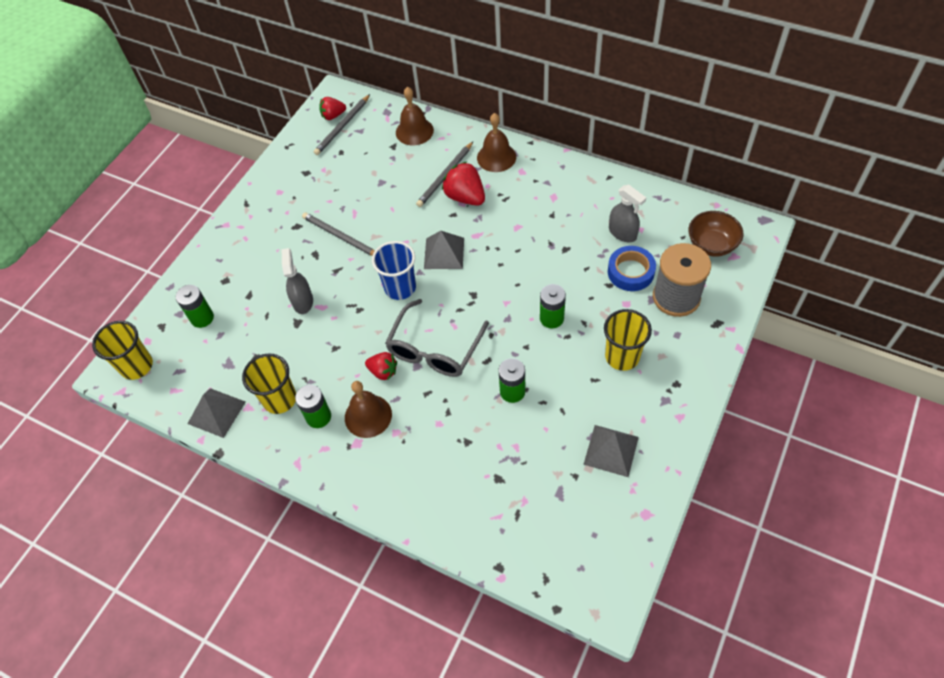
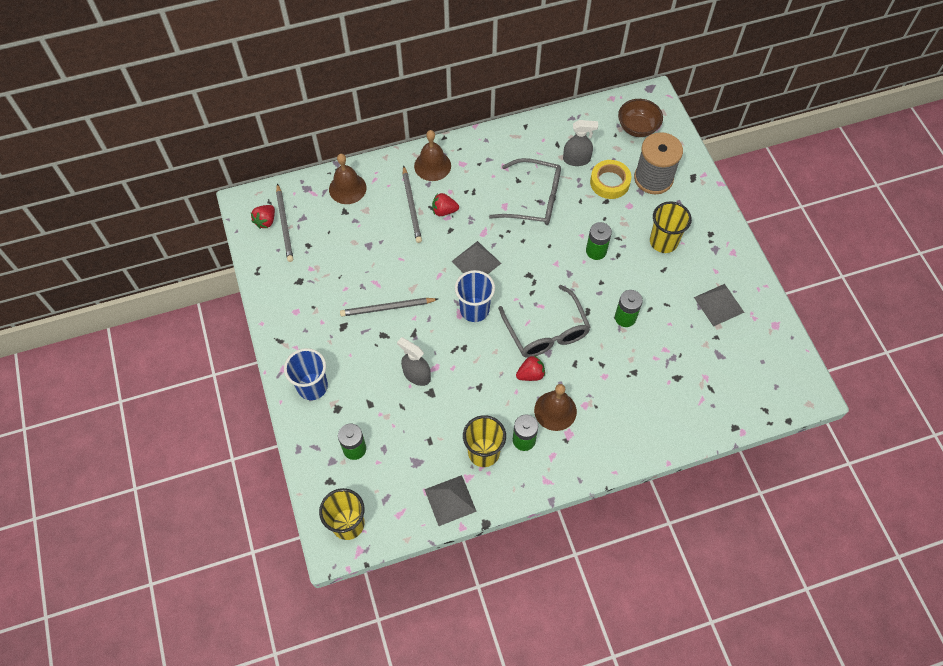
camera: 50 degrees left, 5 degrees up
(228, 252) = (312, 386): none -> blue cup
(465, 197) = (444, 211): red strawberry -> red strawberry, size x0.62
(547, 239) = (534, 199): none -> grey glasses
(630, 272) = (609, 182): blue tape -> yellow tape

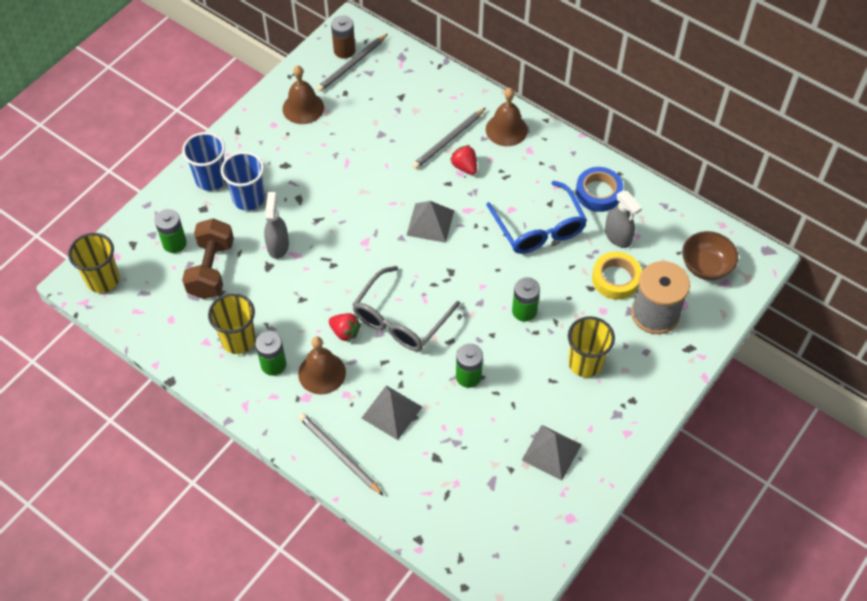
camera: 55 degrees right, 5 degrees down
(266, 221) = (344, 50): red strawberry -> brown battery
(347, 188) = (426, 84): brown bell -> brown bell (303, 108)
(387, 308) = (328, 185): grey pencil -> grey pencil (339, 454)
(402, 435) = (211, 269): none -> brown dumbbell
(450, 500) = (174, 341): grey pyramid -> grey pyramid (392, 412)
(474, 310) = (378, 250): blue cup -> blue cup (248, 198)
(532, 147) = (598, 193): none -> blue tape
(534, 199) = (539, 228): grey glasses -> blue glasses

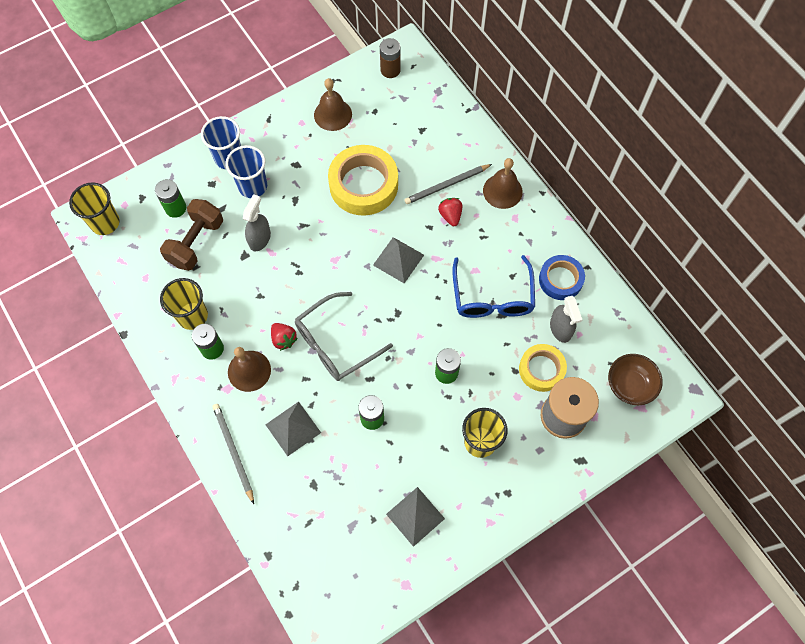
camera: 20 degrees right, 10 degrees up
(352, 65) = (391, 86): grey pencil -> none
(364, 164) = (363, 185): none -> yellow tape

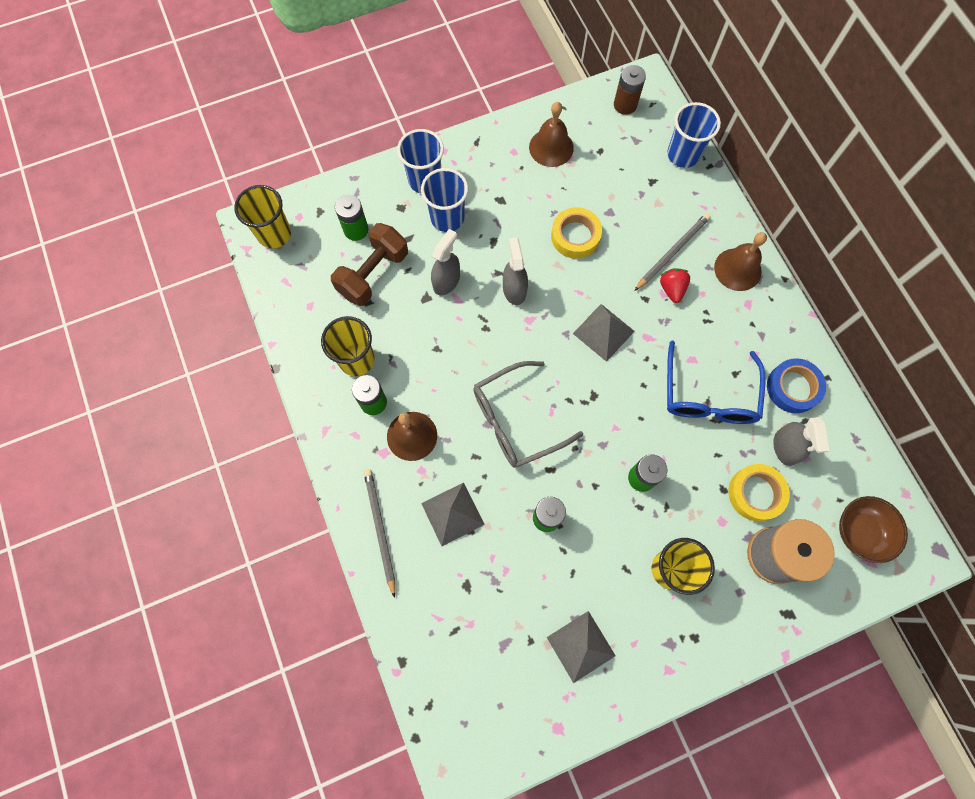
camera: 10 degrees right, 5 degrees up
(284, 339) = (457, 405): red strawberry -> none
(318, 236) = (514, 289): none -> grey spray bottle
(363, 185) = (575, 236): yellow tape -> yellow tape, size x0.61
(444, 104) = (683, 155): none -> blue cup
(446, 185) = (672, 252): grey pencil -> grey pencil turned 150 degrees clockwise

